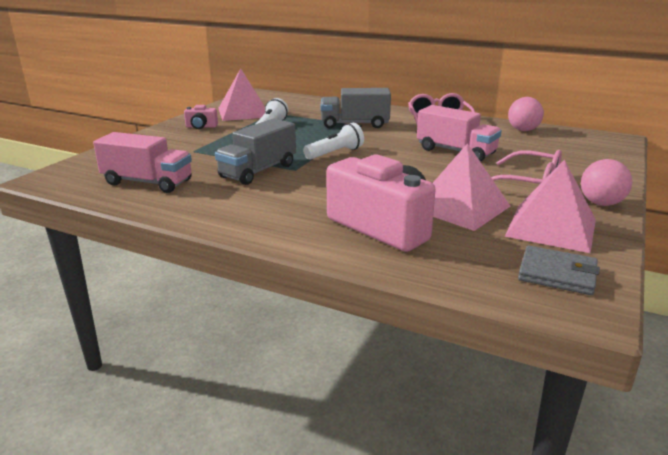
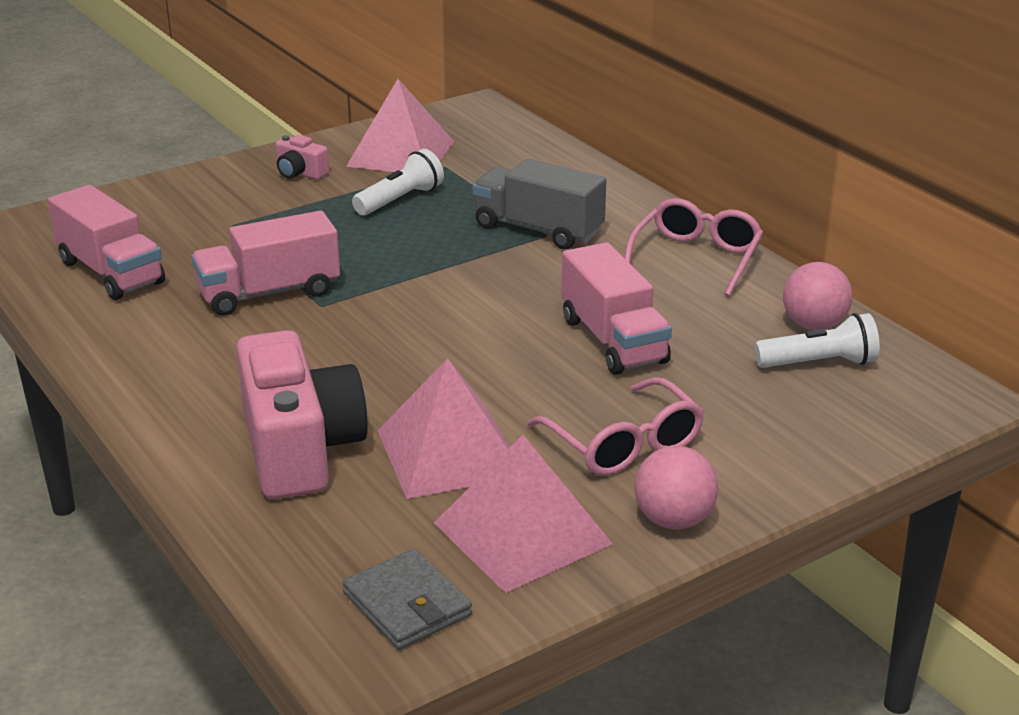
camera: 30 degrees right, 5 degrees up
(258, 171) = (269, 293): grey truck -> pink truck
(335, 153) = (420, 288): white flashlight -> white flashlight (819, 363)

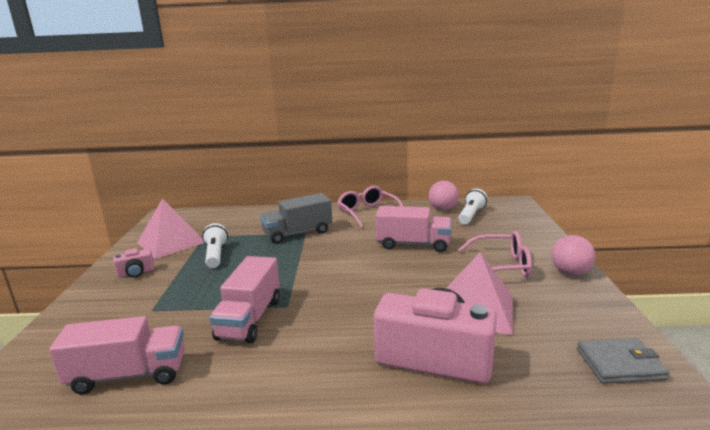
camera: 55 degrees left, 10 degrees down
(522, 533) = (564, 311): pink pyramid -> none

